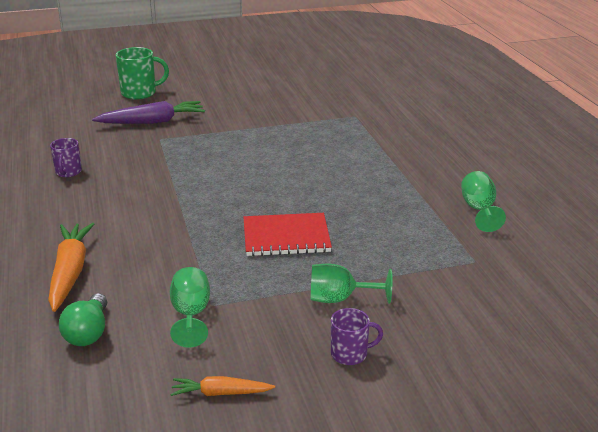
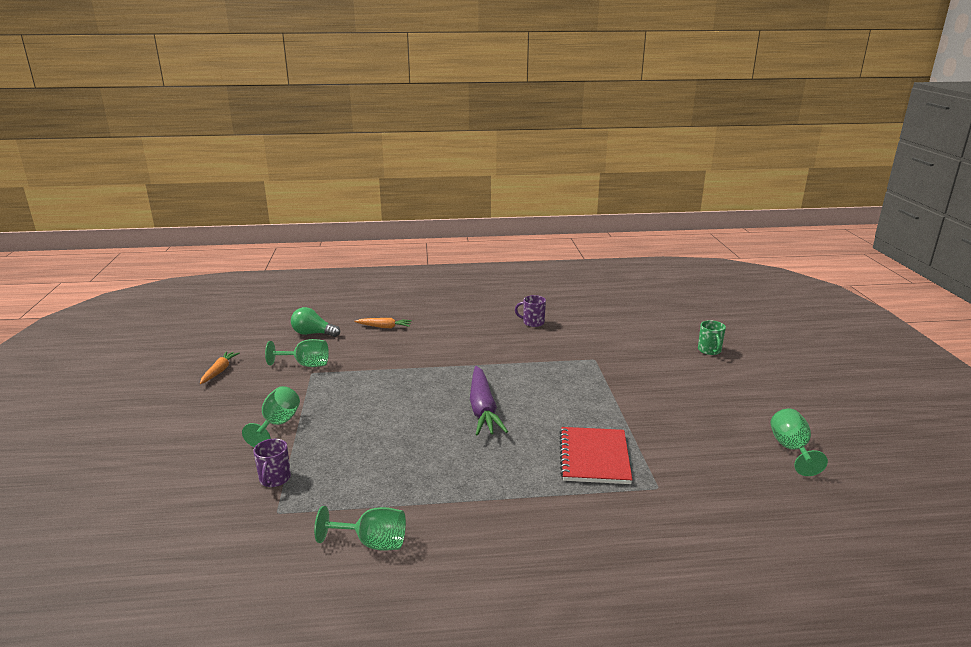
camera: 100 degrees right, 5 degrees down
(70, 272) = (384, 327): orange carrot -> orange carrot, size x0.56
(139, 93) = (709, 350): green mug -> green mug, size x0.62
(153, 122) = (634, 356): purple carrot -> purple carrot (483, 409)
(286, 237) = (384, 409): red notebook -> red notebook (594, 457)
(290, 77) = (791, 449): none -> green goblet
(350, 354) = (211, 420): purple mug -> purple mug (274, 479)

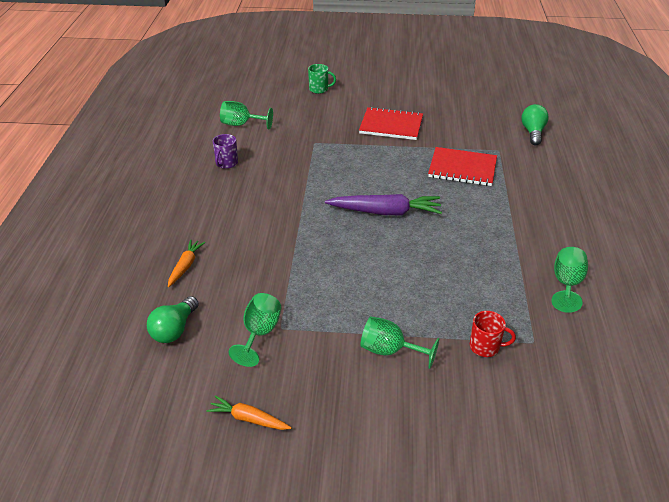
camera: 80 degrees left, 15 degrees up
(274, 479) = (485, 347): purple mug -> red mug
(662, 401) = (391, 125): none -> red notebook
(732, 522) = (533, 132): none -> green light bulb
(791, 449) = (458, 94): green goblet -> green goblet (241, 124)

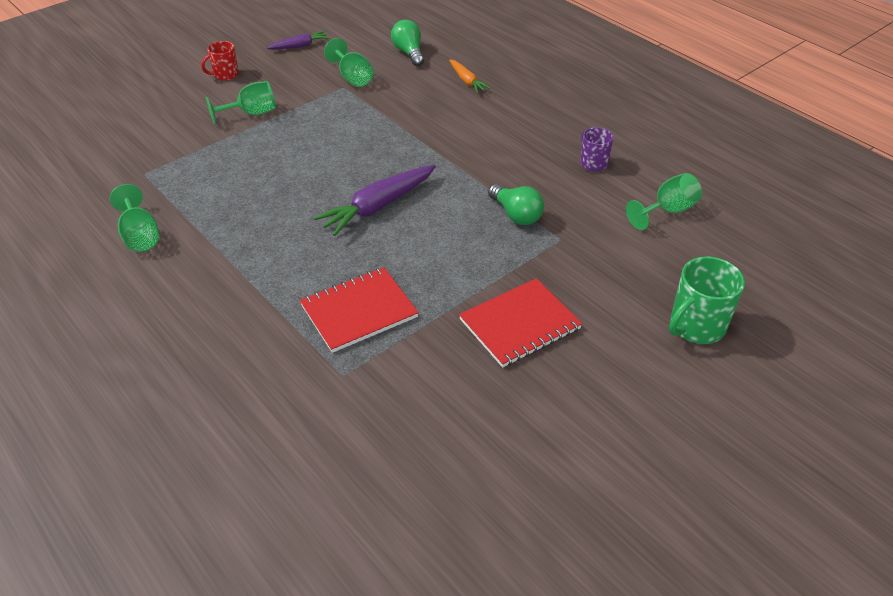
camera: 135 degrees right, 5 degrees up
(248, 419) = (300, 46): orange carrot -> purple carrot
(319, 89) = (696, 326): green mug -> green mug, size x1.62
(485, 347) = (181, 151): red mug -> red mug (225, 75)
(533, 132) = (324, 449): green light bulb -> green light bulb (516, 215)

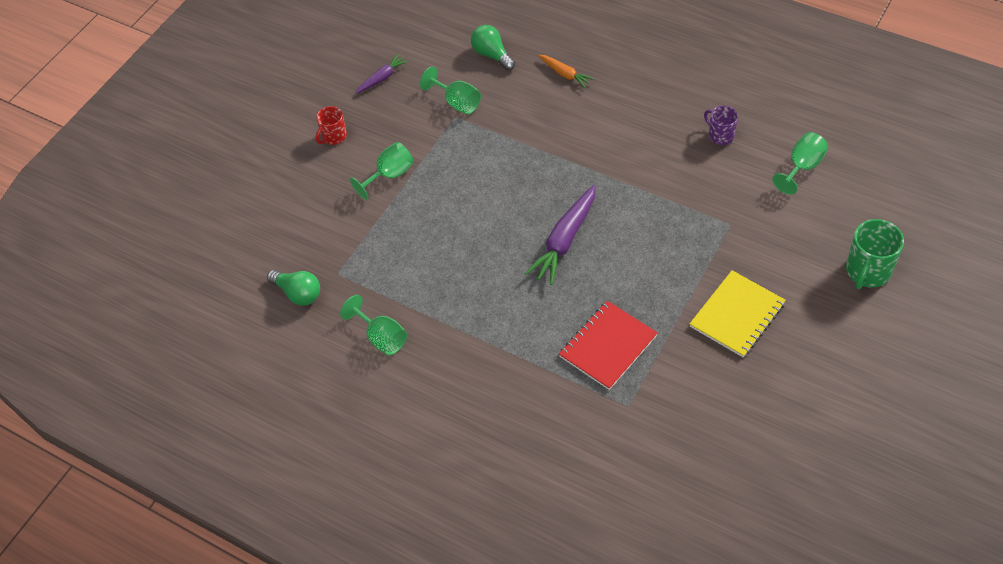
camera: 15 degrees left, 10 degrees up
(516, 215) = (683, 211): green light bulb -> green light bulb (298, 293)
(519, 324) = (737, 315): red notebook -> yellow notebook

